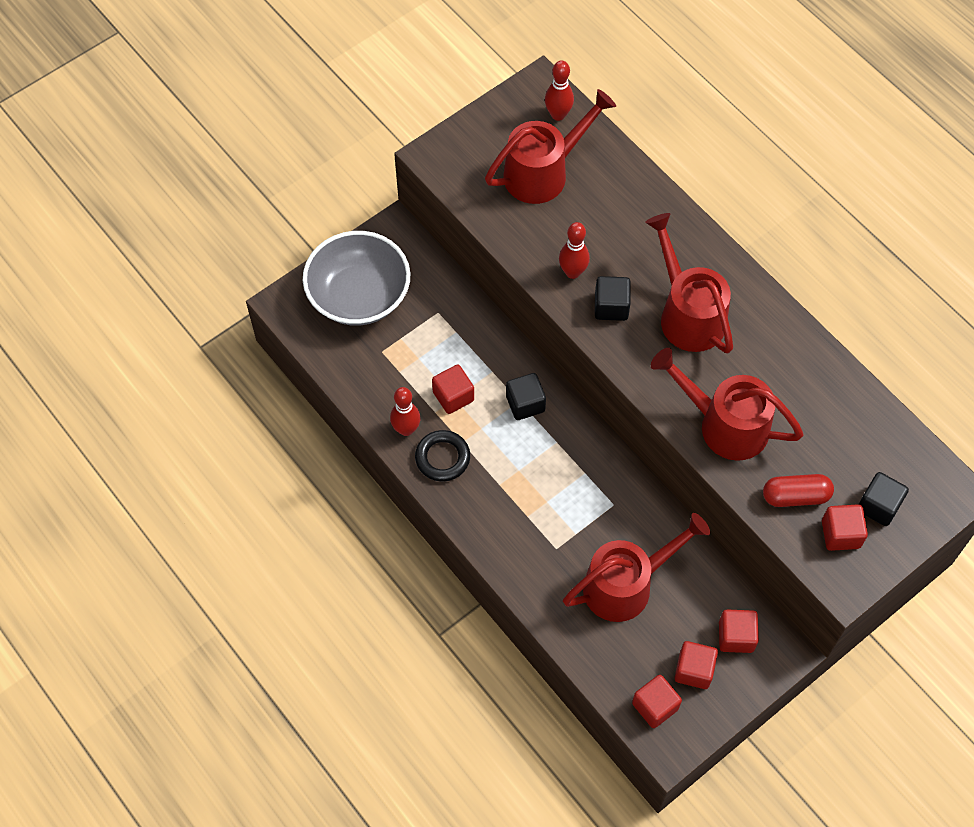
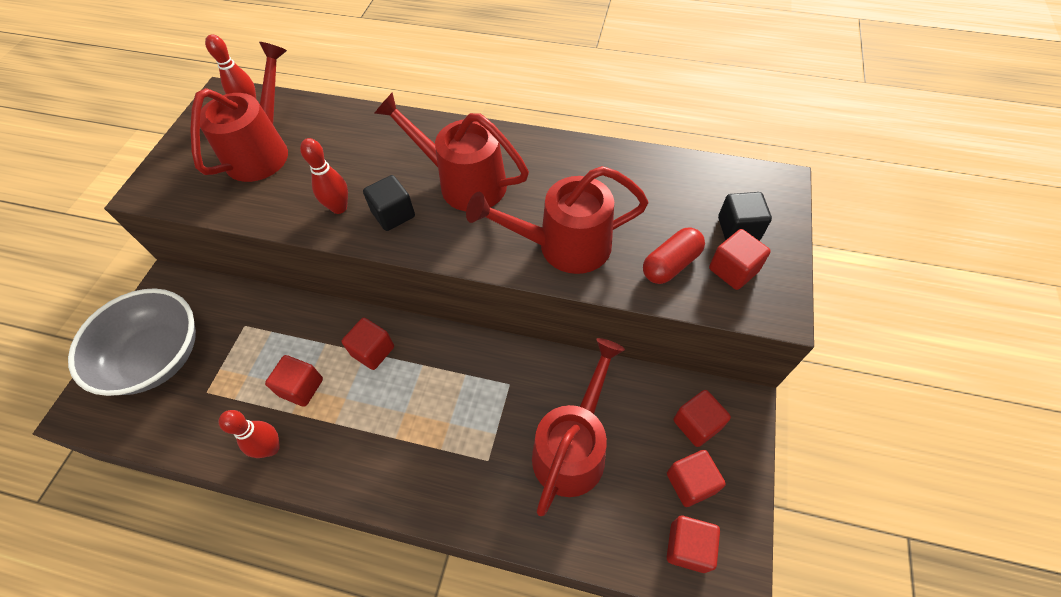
camera: 35 degrees left, 5 degrees down
(442, 458) = (324, 451): black ring -> none
(525, 404) = (373, 351): black cube -> red cube

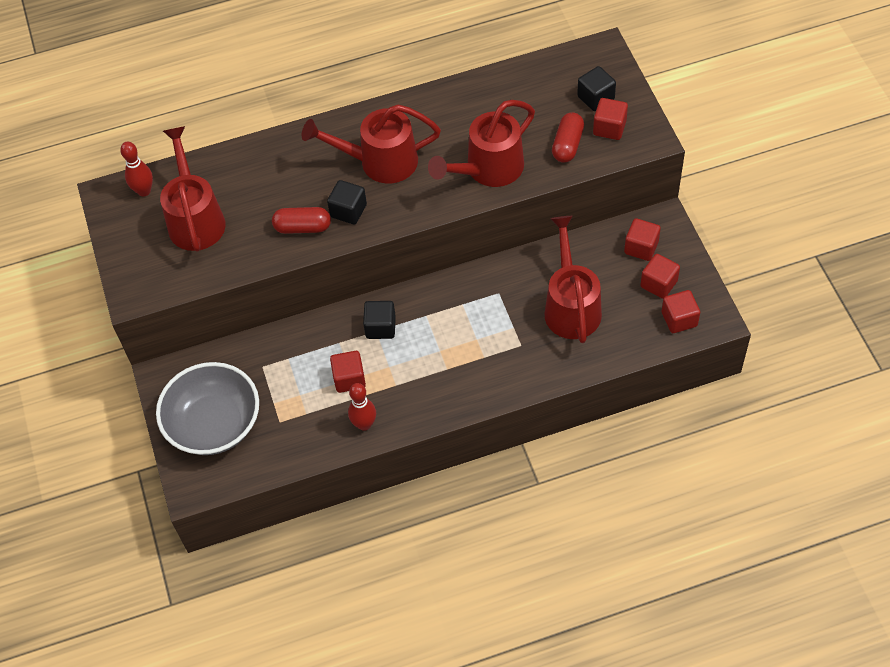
camera: 30 degrees left, 0 degrees up
(339, 208) = (303, 227): red bowling pin -> red capsule
(373, 351) = (380, 327): red cube -> black cube

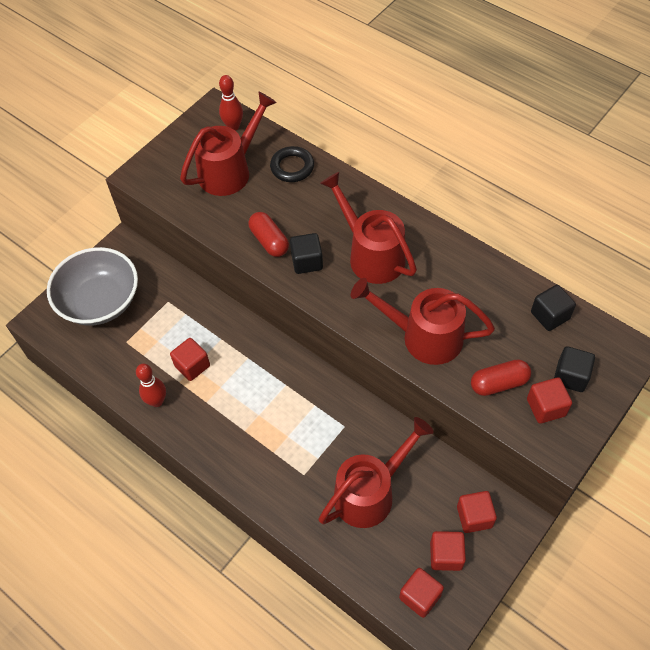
camera: 55 degrees right, 0 degrees up
(235, 170) = (292, 167): none -> black ring
(380, 327) = (253, 359): black cube -> black cube (550, 315)

